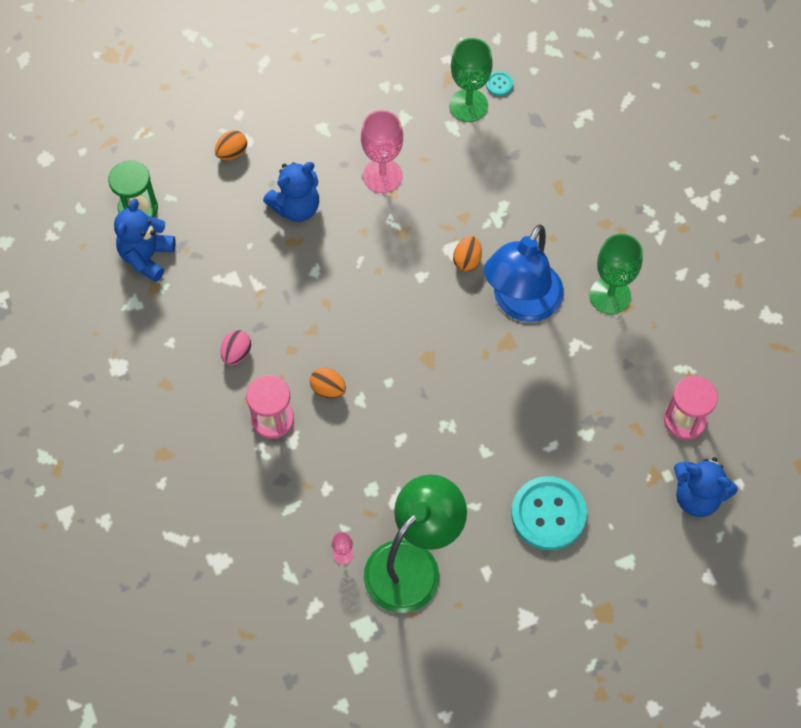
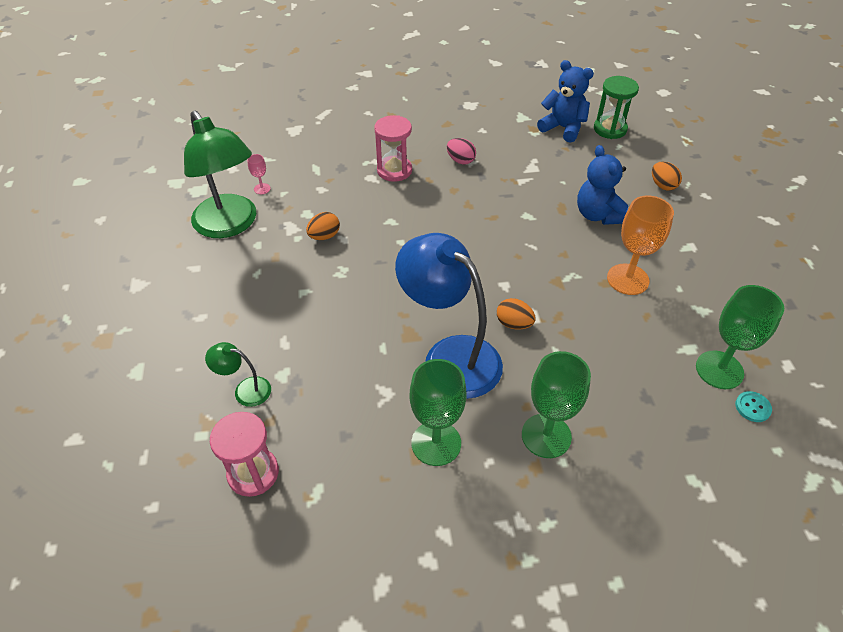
camera: 105 degrees right, 15 degrees down
(328, 389) = (408, 204): orange egg -> orange egg (324, 236)
(382, 176) = (627, 279): pink goblet -> orange goblet
(548, 514) = (219, 323): turquoise button -> none
(575, 220) = (546, 436): none -> green goblet
(612, 458) = (245, 390): none -> green lamp
(697, 496) = (162, 457): blue teddy bear -> none

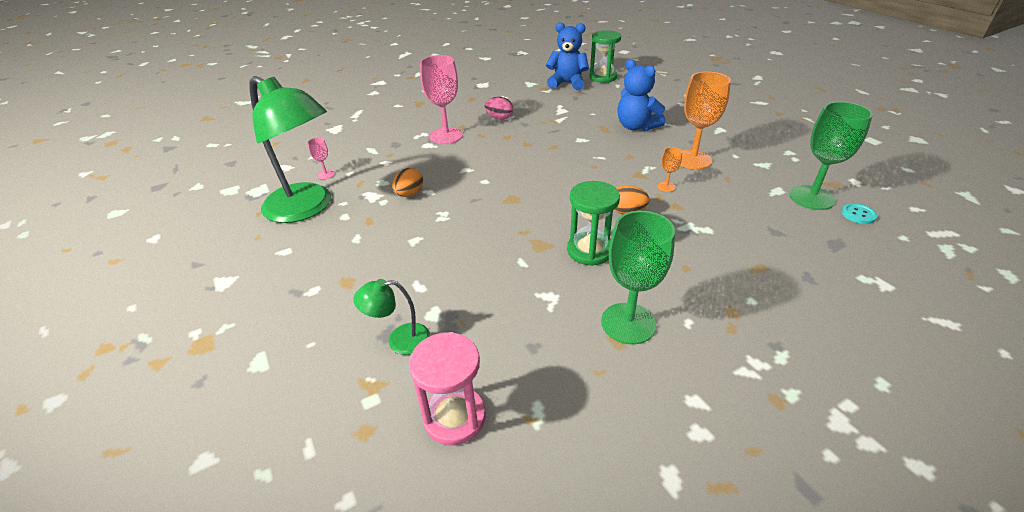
camera: 20 degrees left, 10 degrees down
(394, 170) = (446, 136): pink hourglass -> pink goblet
(450, 356) = (589, 251): blue lamp -> green hourglass
(546, 436) = (721, 285): green goblet -> none
(574, 306) = (666, 187): none -> orange goblet
(662, 185) = (668, 100): orange egg -> none

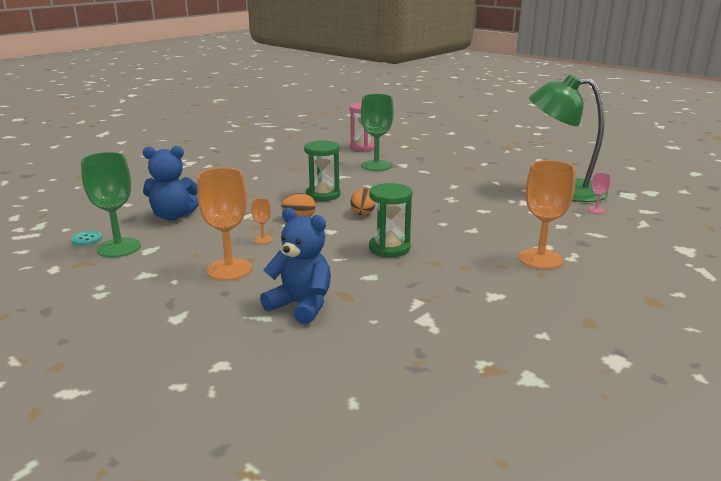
camera: 160 degrees right, 15 degrees down
(399, 340) = (411, 157): green lamp -> none
(409, 194) = (497, 207): orange egg -> orange egg (363, 213)
(446, 136) = (540, 259): pink goblet -> orange goblet
(499, 118) = (504, 292): pink egg -> none
(567, 83) = (458, 391): blue teddy bear -> blue teddy bear (173, 216)
(603, 77) = (393, 427): green hourglass -> green hourglass (389, 248)
(628, 323) = (290, 173): green goblet -> green goblet (376, 165)

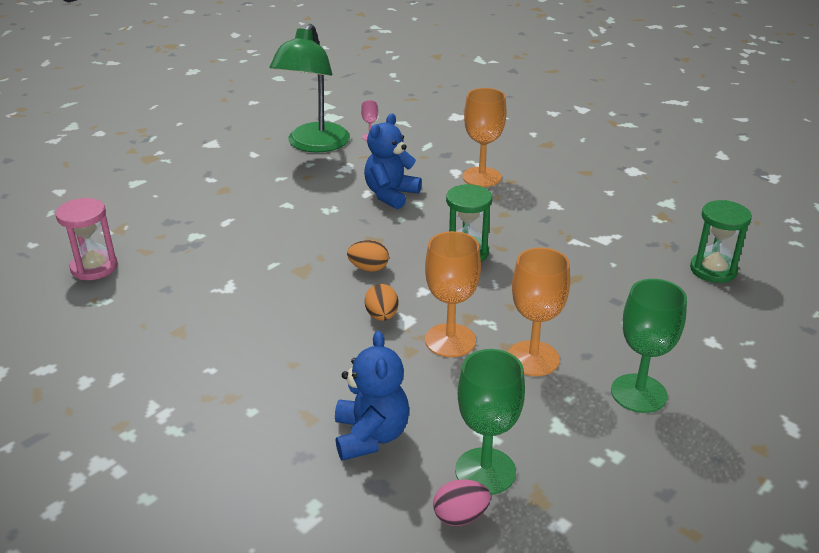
camera: 90 degrees left, 10 degrees up
(87, 239) = (460, 516): turquoise button -> pink egg
(263, 239) = (450, 340): orange goblet -> orange goblet, size x2.22
(301, 305) = (599, 303): blue teddy bear -> blue teddy bear (391, 195)
(323, 195) = (302, 300): green hourglass -> green hourglass (713, 270)
(376, 165) = (192, 257): green goblet -> green goblet (638, 393)

